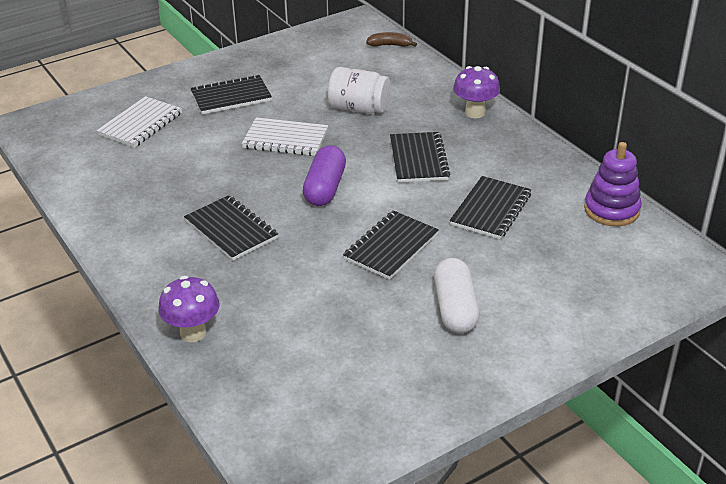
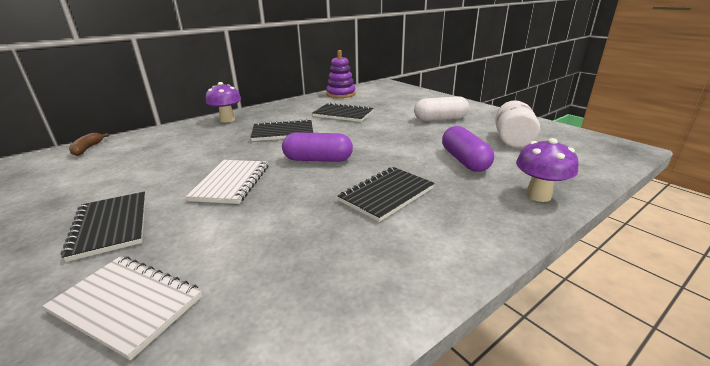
camera: 95 degrees left, 10 degrees down
(292, 299) = (464, 160): none -> purple capsule
(359, 108) = (194, 155): white jar -> white jar (512, 140)
(391, 247) = (389, 135): black notebook -> none

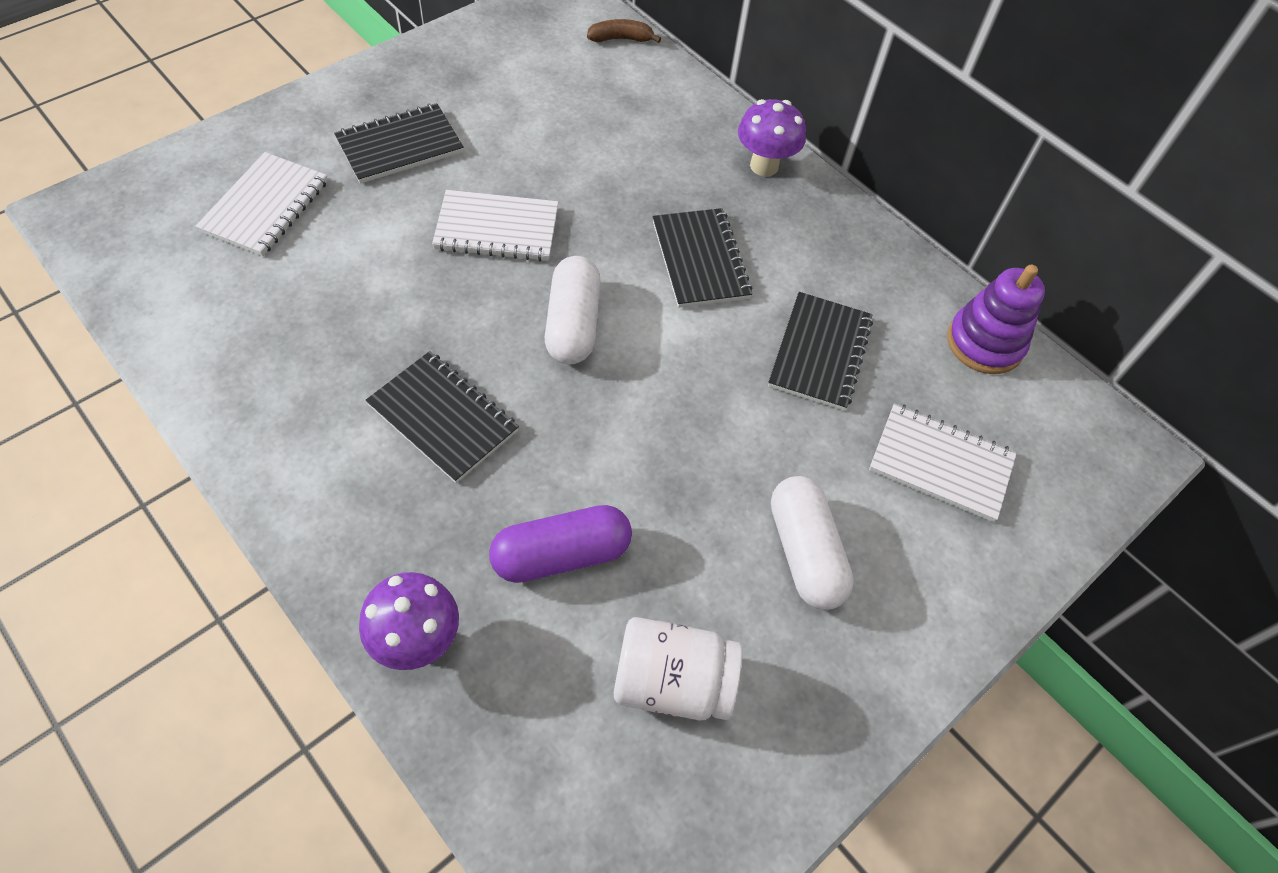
camera: 80 degrees right, 30 degrees up
(318, 160) = (572, 324): purple capsule -> white capsule
(395, 101) = (940, 464): none -> white notebook

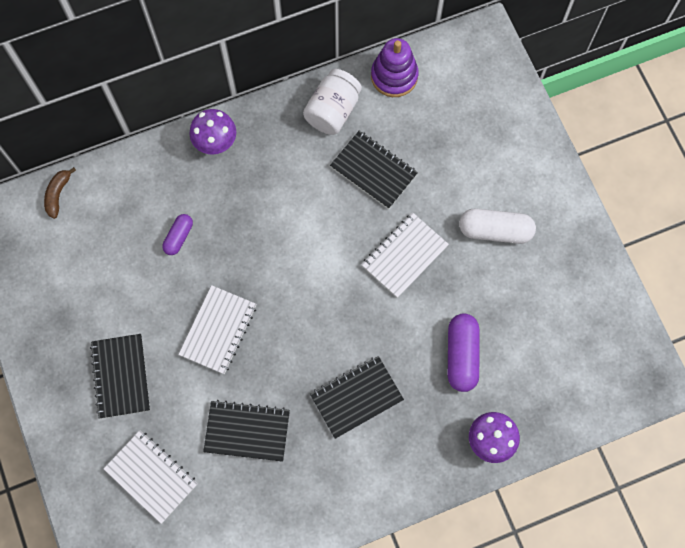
camera: 65 degrees left, 15 degrees up
(572, 324) = (310, 305): white capsule -> none
(614, 159) = (179, 237): none -> purple capsule
(672, 682) = (545, 321): white jar -> white jar (333, 111)
(700, 260) = (283, 213): black notebook -> black notebook (247, 431)
(940, 464) = (464, 138): white notebook -> white notebook (404, 256)

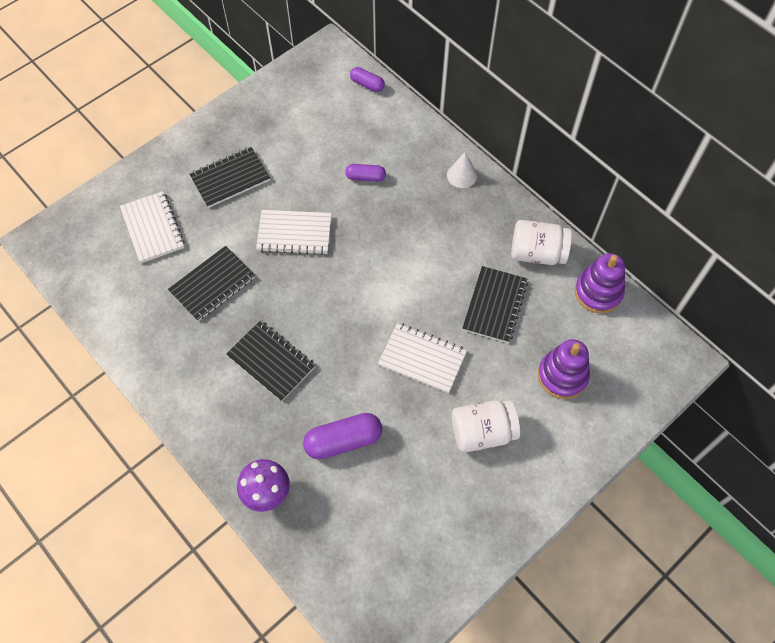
camera: 70 degrees right, 10 degrees down
(58, 194) = (367, 84): brown banana -> purple capsule
(151, 476) = (153, 228): white notebook -> white notebook turned 45 degrees counterclockwise
(216, 144) = (462, 175): purple mushroom -> white cone
(247, 431) = (212, 285): black notebook -> black notebook turned 60 degrees clockwise
(465, 142) = (562, 376): none -> purple stacking toy
(495, 231) = (482, 432): white capsule -> white jar

